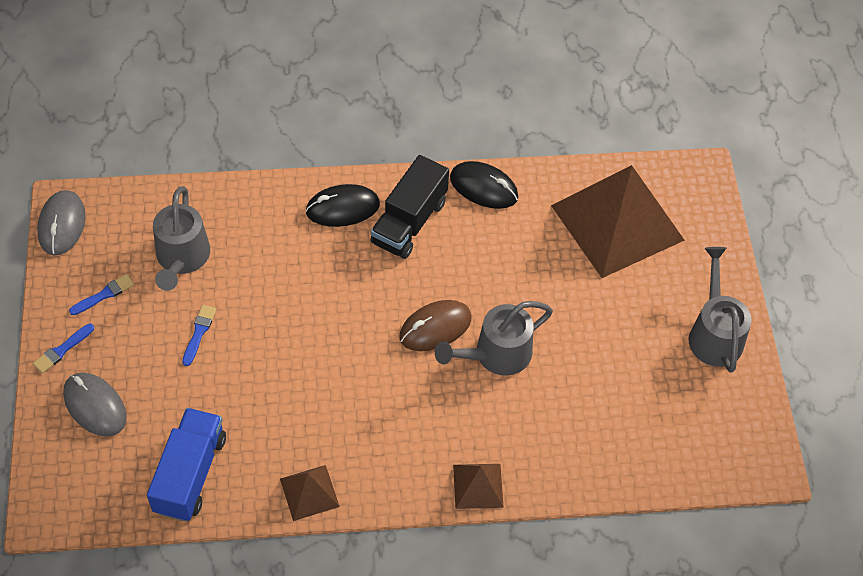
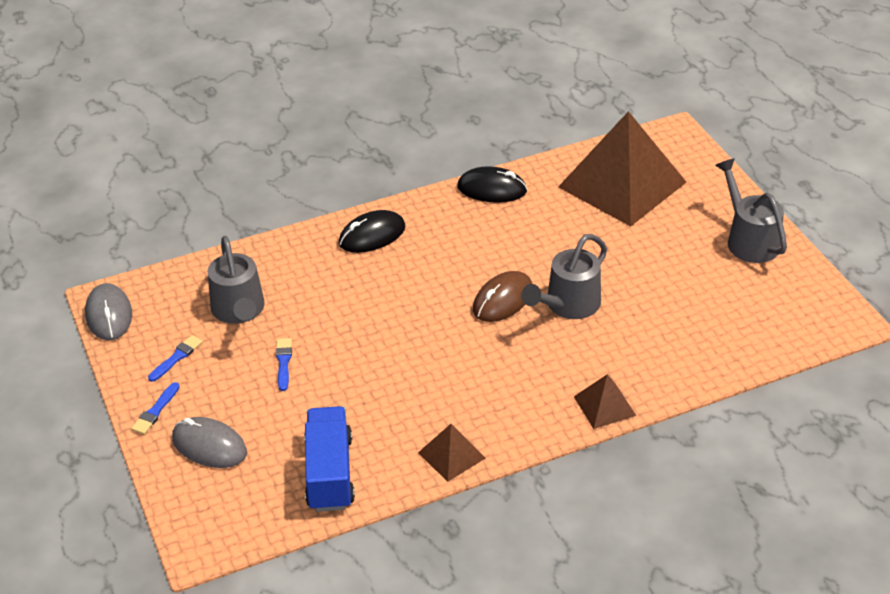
camera: 15 degrees left, 15 degrees down
(409, 222) = (438, 230): black truck -> none

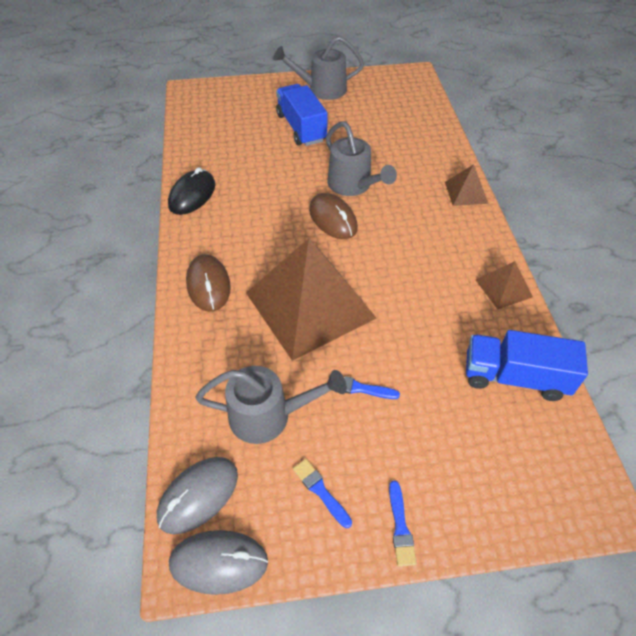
camera: 75 degrees left, 10 degrees up
(155, 411) = (400, 527): blue brush -> blue brush turned 45 degrees clockwise
(209, 446) = (464, 477): grey mouse -> grey mouse (198, 496)
(372, 235) = (208, 285): black mouse -> brown mouse
(622, 184) = (230, 127): brown pyramid -> brown pyramid (310, 305)
(654, 240) = (301, 128): none -> blue truck

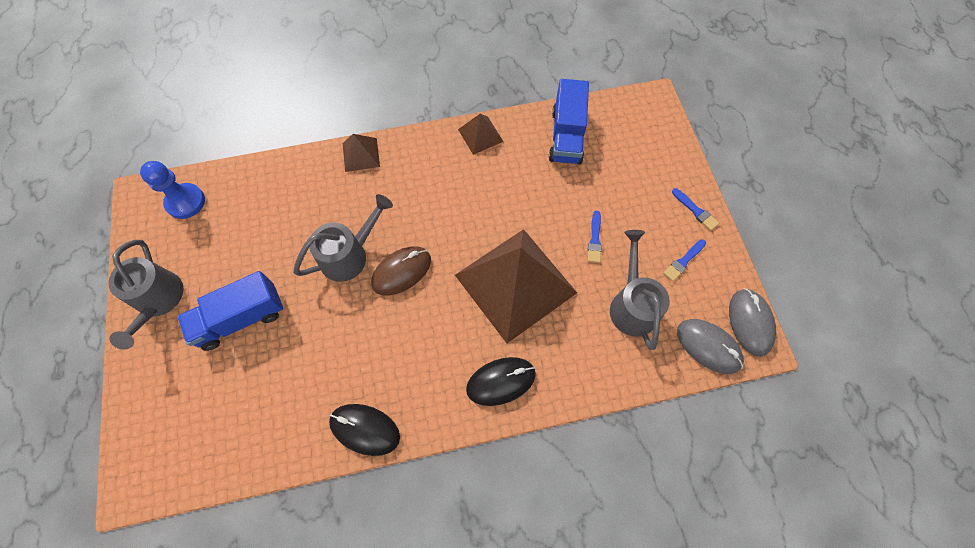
camera: 95 degrees left, 15 degrees up
(208, 285) = (501, 381): brown mouse -> black mouse
(400, 527) = (695, 210): blue brush -> blue brush turned 60 degrees clockwise
(408, 95) = (185, 202): none -> blue pawn

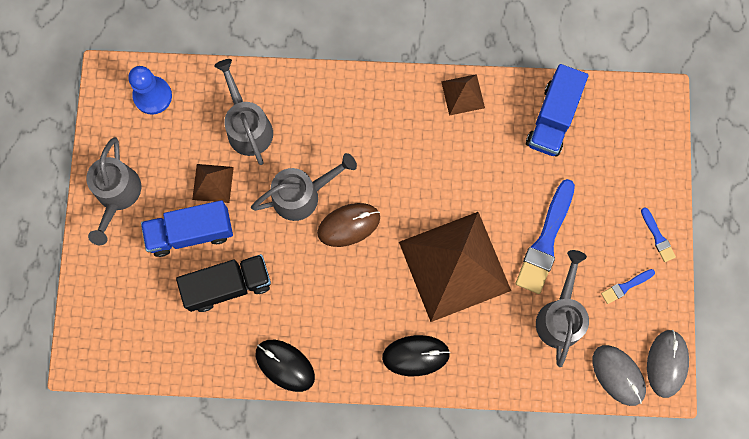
camera: 15 degrees right, 10 degrees up
(283, 206) = (247, 126): none -> grey watering can
(289, 361) = (228, 285): none -> black truck
(361, 154) = (334, 86): brown pyramid -> brown pyramid (213, 183)
(594, 239) = (545, 241): blue brush -> blue brush, size x2.07

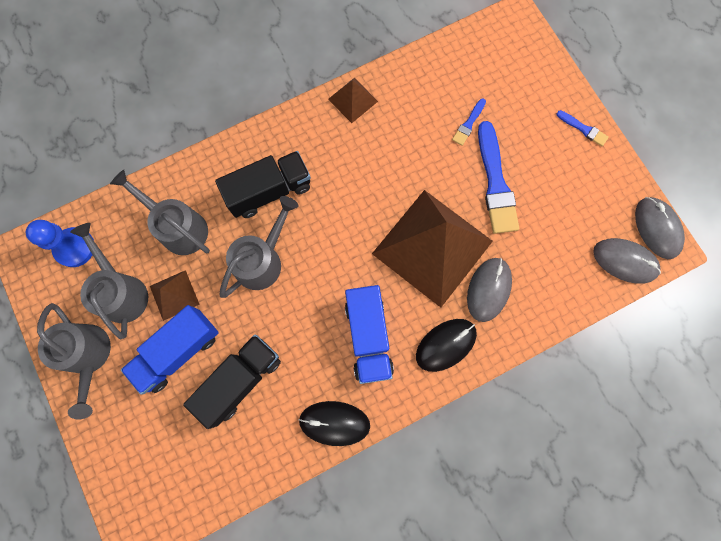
camera: 30 degrees left, 0 degrees up
(342, 137) = (269, 191): none -> black truck
(349, 225) = (319, 263): brown mouse -> none
(481, 330) = (488, 289): none -> grey mouse
(553, 118) = (439, 80): blue truck -> blue truck (368, 337)
(560, 315) = (546, 238): grey watering can -> grey watering can (121, 290)
(625, 286) = (584, 183): blue brush -> blue brush (468, 124)

